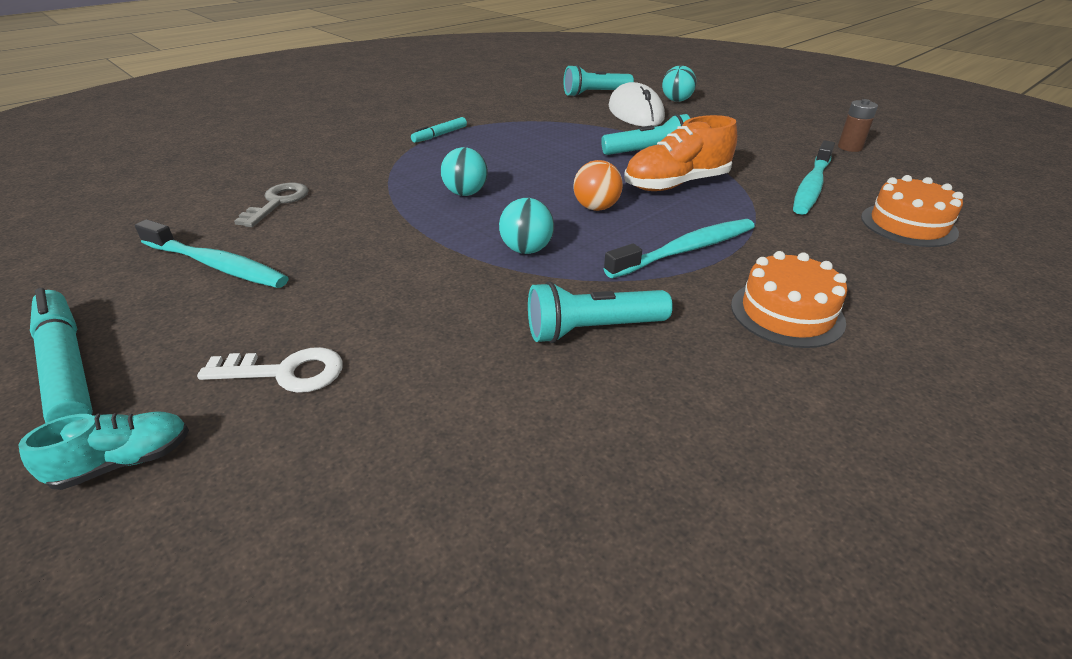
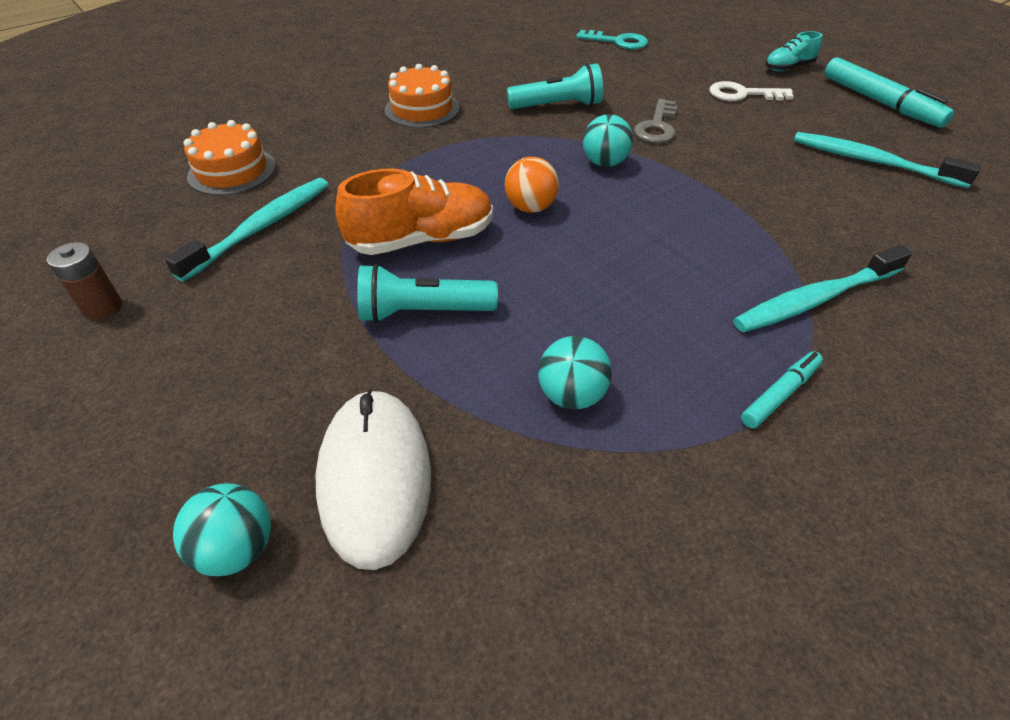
camera: 175 degrees left, 10 degrees up
(277, 202) = (900, 234): grey key -> grey key (657, 126)
(466, 193) = (682, 237): turquoise ball -> turquoise ball (571, 395)
(473, 560) = (618, 42): none -> turquoise key
(595, 94) = (432, 624): turquoise flashlight -> none
(685, 250) = (463, 156): turquoise toothbrush -> turquoise toothbrush (815, 299)

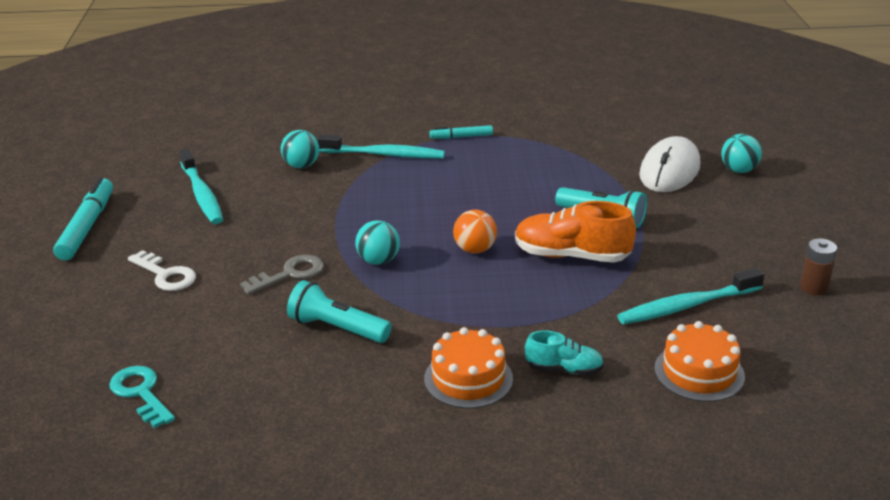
camera: 145 degrees left, 15 degrees down
(571, 395) = (556, 165): turquoise ball -> turquoise ball (301, 166)
(788, 68) = (68, 285): turquoise shoe -> turquoise shoe (564, 369)

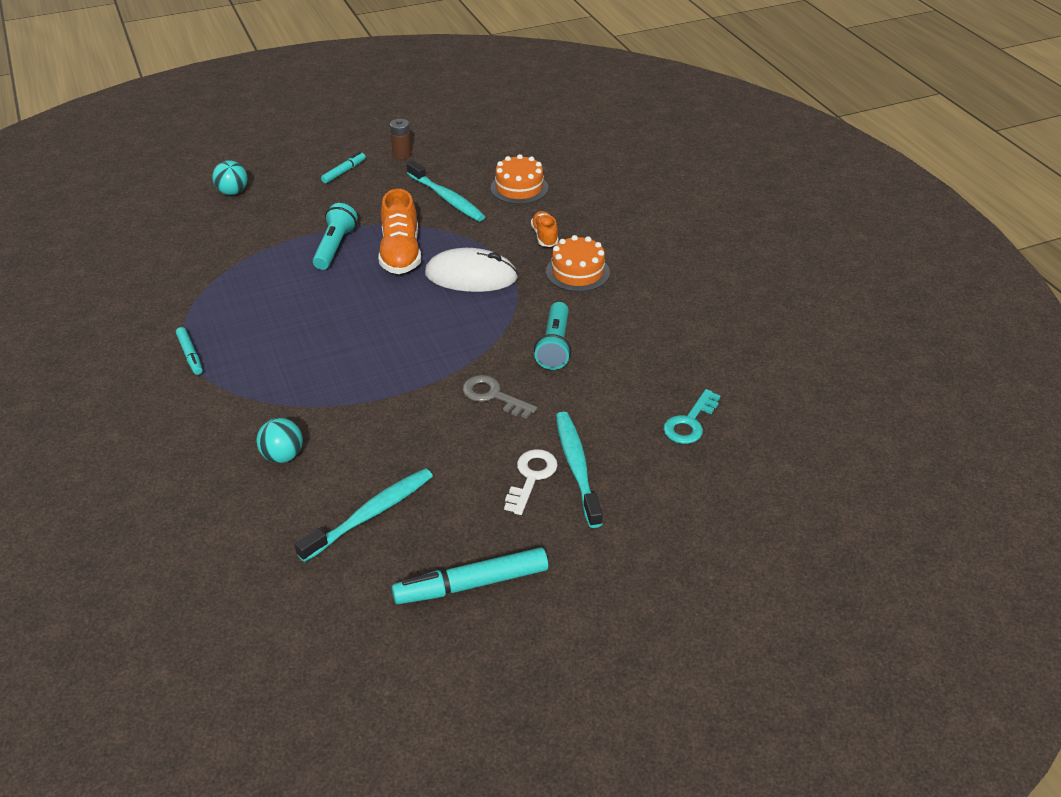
camera: 110 degrees left, 10 degrees up
(378, 261) = (449, 350): turquoise ball -> none
(384, 154) = (243, 400): turquoise toothbrush -> turquoise toothbrush (577, 467)
(475, 249) = (410, 302): orange ball -> none
(564, 369) = (544, 236): turquoise shoe -> orange shoe
(669, 170) = (240, 224): white mouse -> white mouse (471, 276)
(772, 240) = (343, 172): none -> turquoise marker

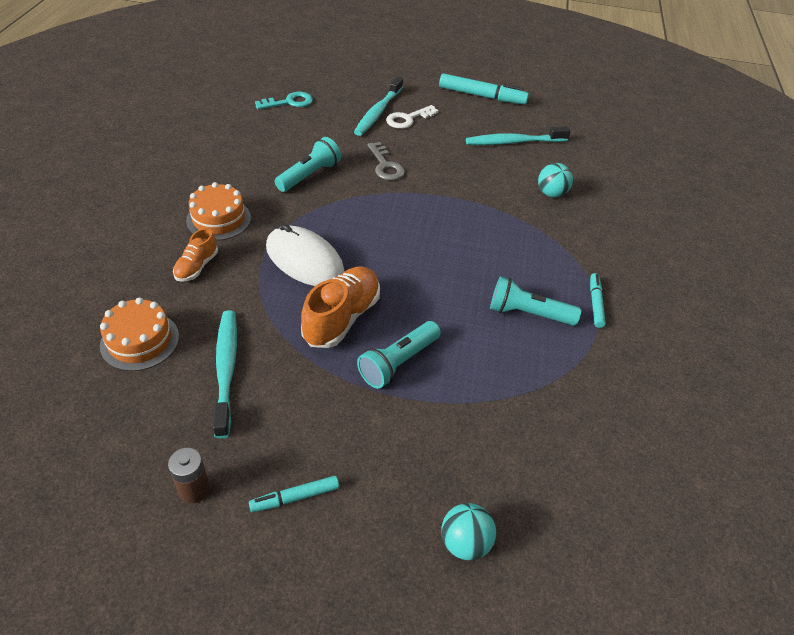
camera: 150 degrees left, 5 degrees up
(251, 319) = (528, 314): none -> turquoise flashlight

